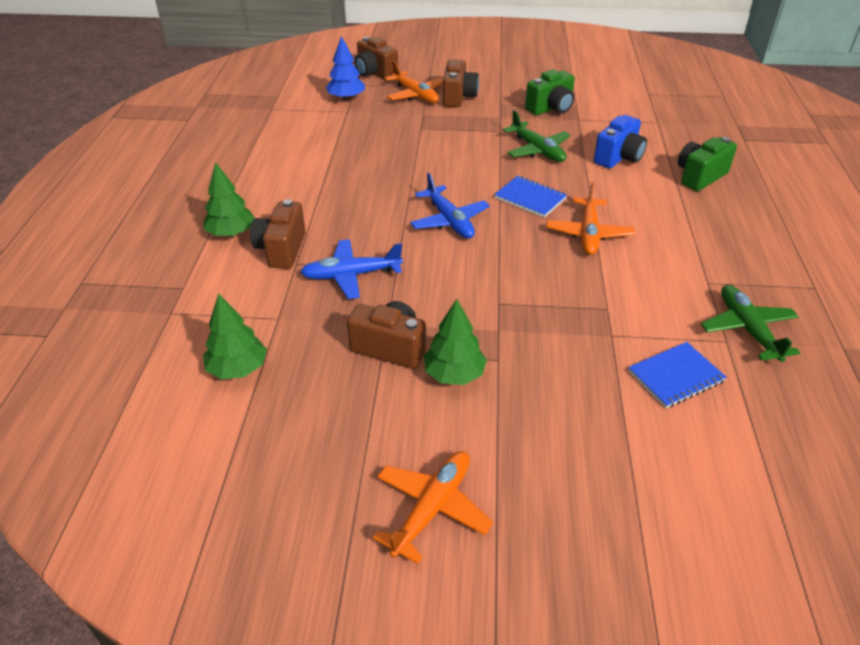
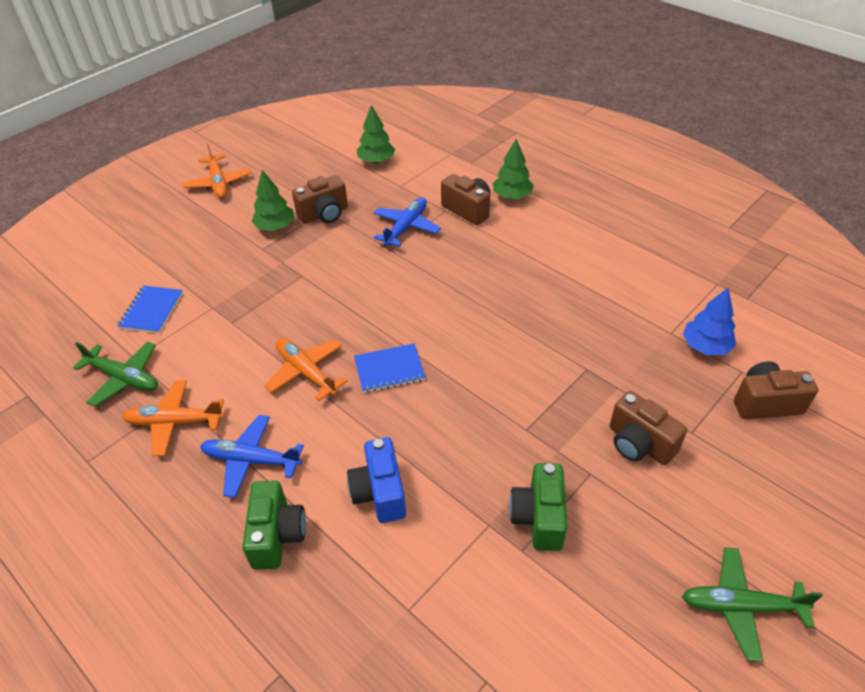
camera: 130 degrees right, 5 degrees up
(415, 95) = (674, 408): orange plane -> orange plane (175, 422)
(449, 220) = (413, 303): blue plane -> blue plane (251, 460)
(537, 150) = (460, 433): green plane -> green plane (741, 606)

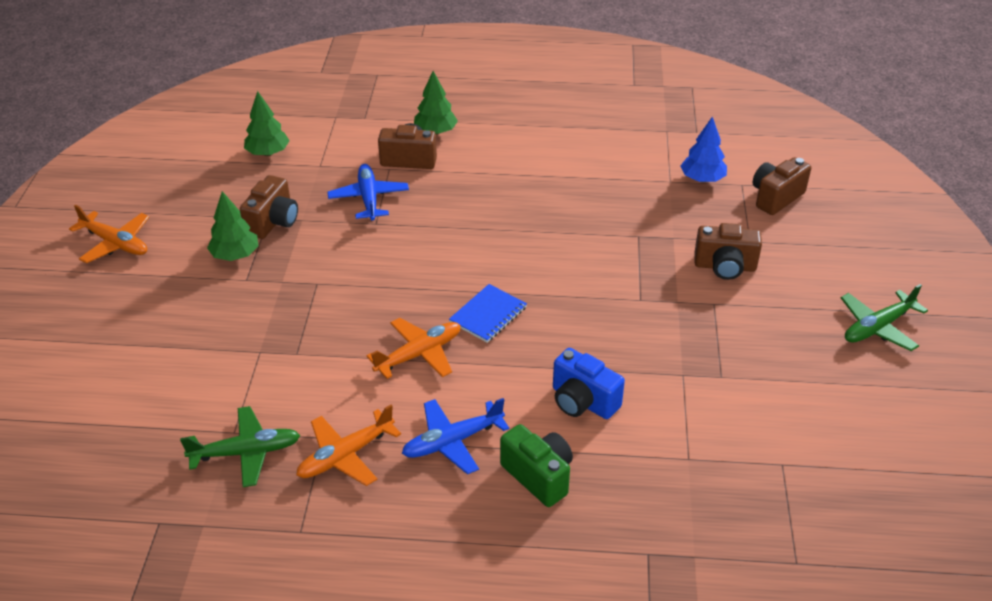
camera: 40 degrees left, 5 degrees down
(151, 311) = (197, 386): blue notebook -> none
(306, 372) = (419, 354): orange plane -> orange plane turned 135 degrees clockwise
(539, 517) = (710, 350): green camera -> none

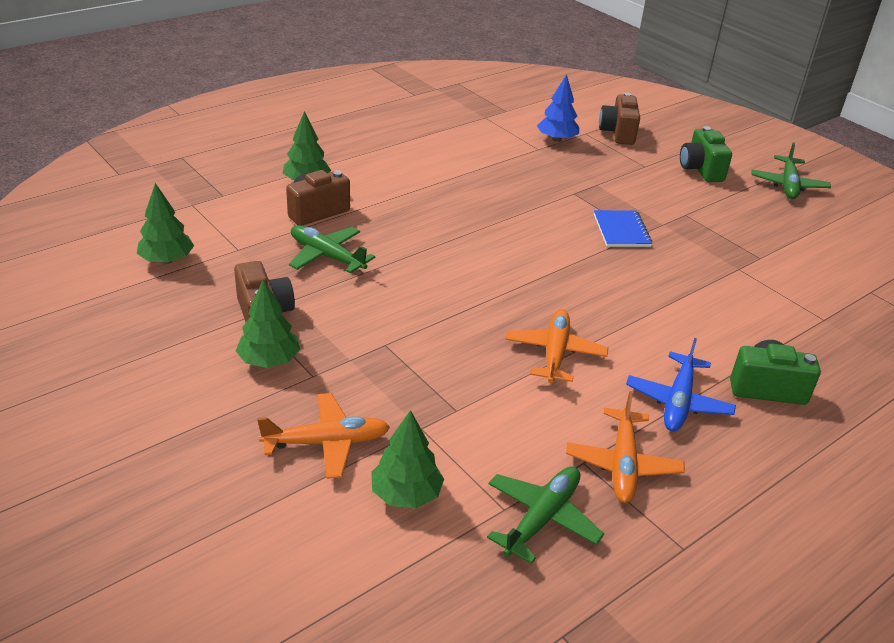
camera: 45 degrees left, 5 degrees down
(115, 243) = (113, 416): orange plane -> orange plane (326, 442)
(194, 386) = (406, 494): none -> green tree
(369, 198) = (327, 256): blue plane -> green plane
(488, 315) = (559, 297): blue notebook -> blue notebook (621, 230)
(582, 401) = (712, 320): blue camera -> none
(725, 267) = (656, 188): brown camera -> none
(804, 270) = (700, 170): none -> green camera

